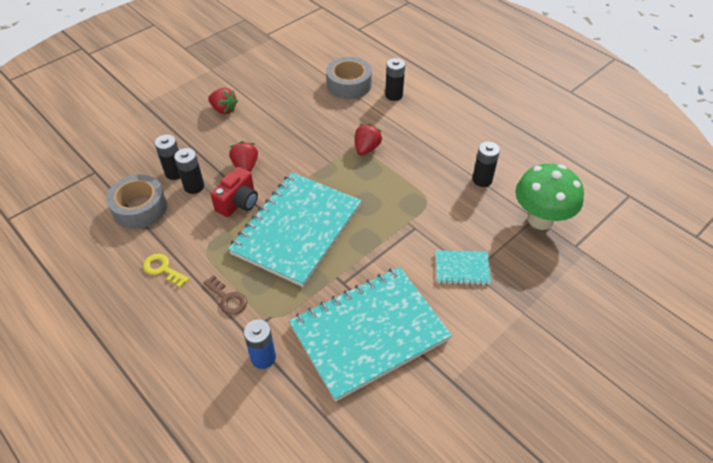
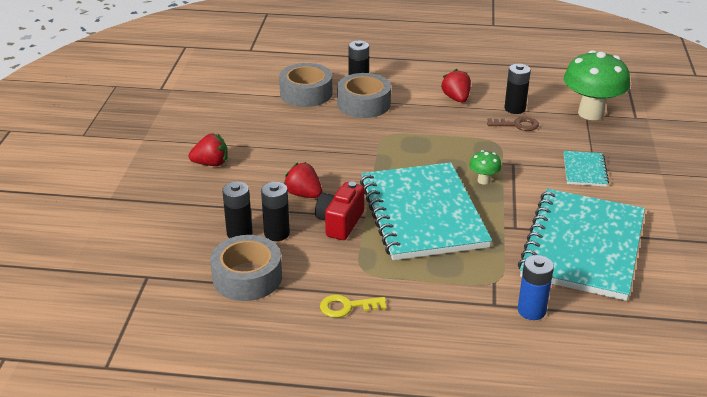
camera: 40 degrees left, 15 degrees down
(227, 299) = (440, 292): brown key -> brown key (517, 125)
(238, 202) = (340, 223): red camera -> red camera turned 150 degrees counterclockwise
(366, 148) = (393, 130): red strawberry -> red strawberry (456, 98)
(373, 229) = (483, 180): none -> green mushroom
(375, 114) = (363, 104): none -> grey tape
(462, 268) = (584, 170): turquoise notebook -> turquoise notebook turned 45 degrees counterclockwise

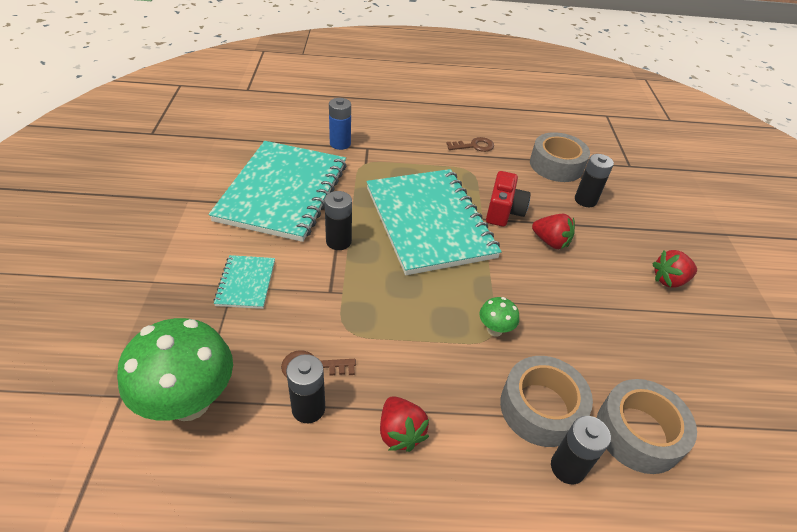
camera: 170 degrees right, 10 degrees up
(277, 233) = (554, 200): black battery -> black battery (338, 241)
(347, 306) = (474, 146): yellow key -> brown key
(483, 180) = (367, 264): green mushroom -> green mushroom (494, 330)

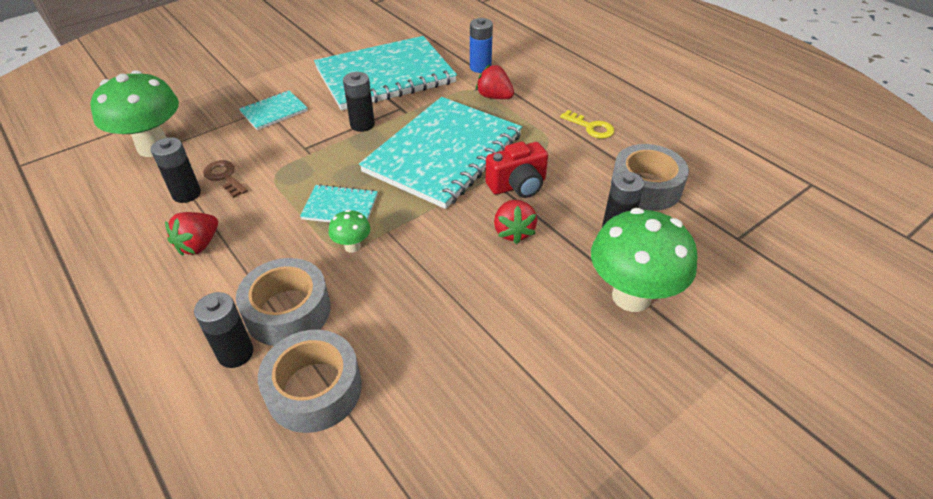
camera: 55 degrees right, 0 degrees up
(438, 312) = (340, 207): none -> turquoise notebook
(474, 146) = (591, 127): brown key -> yellow key
(648, 232) = (631, 296): none -> green mushroom
(669, 280) = (566, 341): red strawberry -> red strawberry (494, 97)

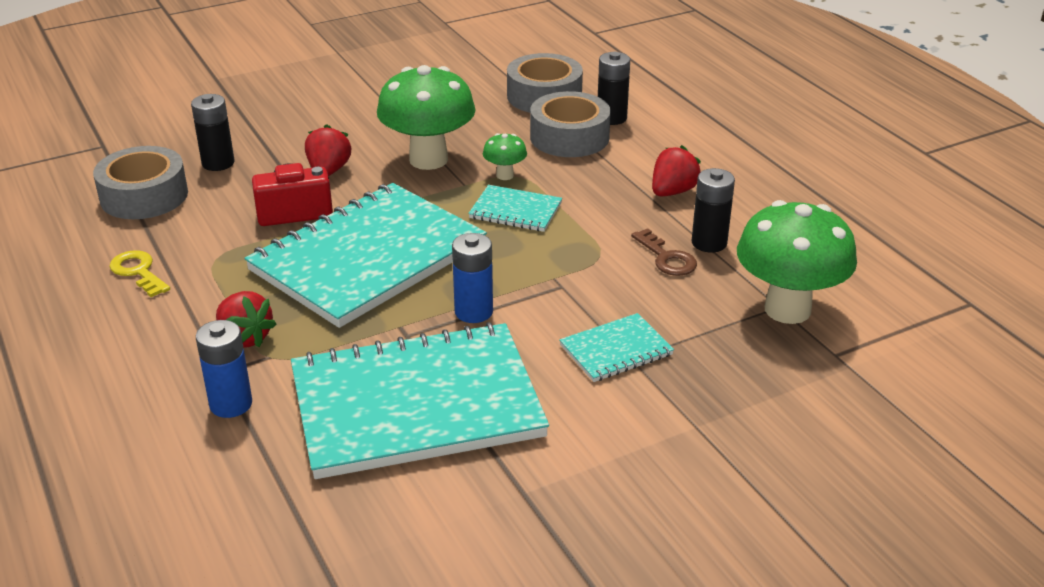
camera: 170 degrees left, 10 degrees down
(362, 125) = (473, 312): black battery -> blue battery
(631, 296) = (252, 118): green mushroom -> green mushroom (428, 159)

